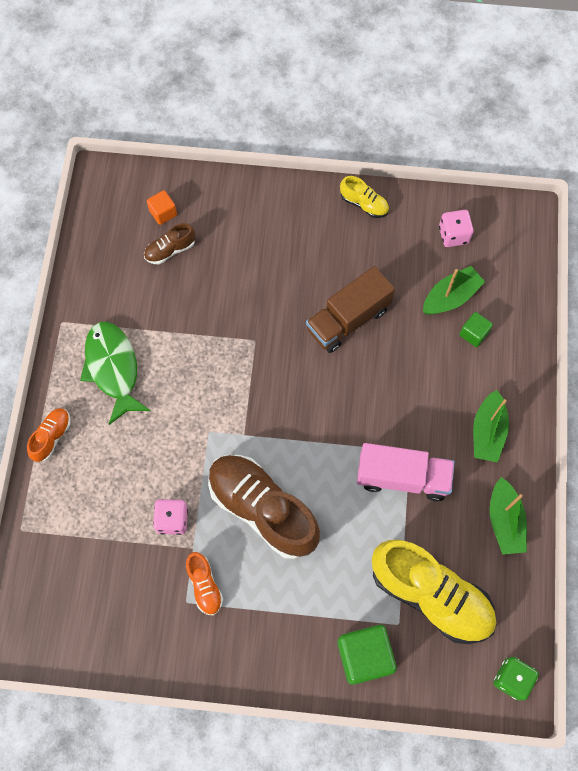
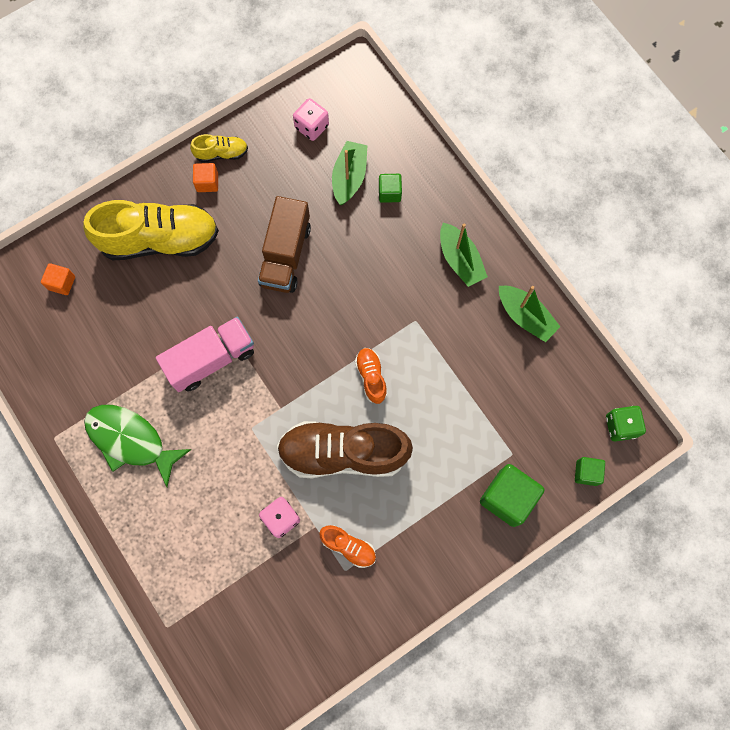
camera: 40 degrees left, 5 degrees up
(52, 437) = (127, 535): orange shoe -> orange shoe (371, 377)
(170, 250) = (94, 309): brown shoe -> none
(334, 218) = (207, 182): none -> orange cube
(402, 477) = (426, 344): pink truck -> pink truck (211, 359)
(430, 595) = (517, 414): yellow shoe -> yellow shoe (159, 240)
(448, 692) = (586, 473): none -> green cube

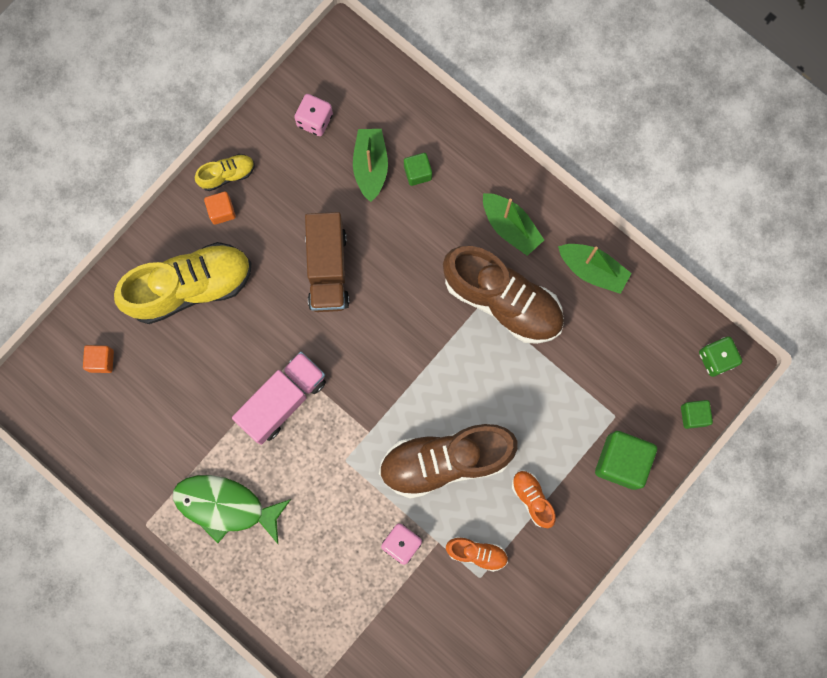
camera: 15 degrees left, 5 degrees up
(371, 377) = (452, 375): orange shoe -> orange shoe (532, 499)
(435, 322) = (502, 300): none -> brown shoe

